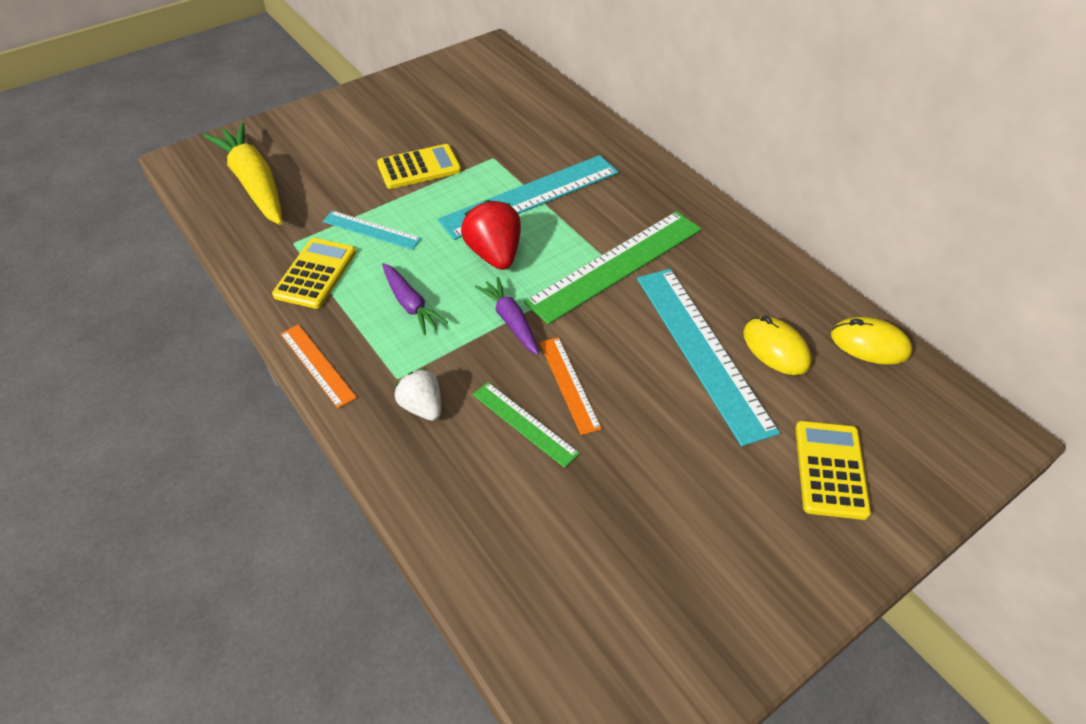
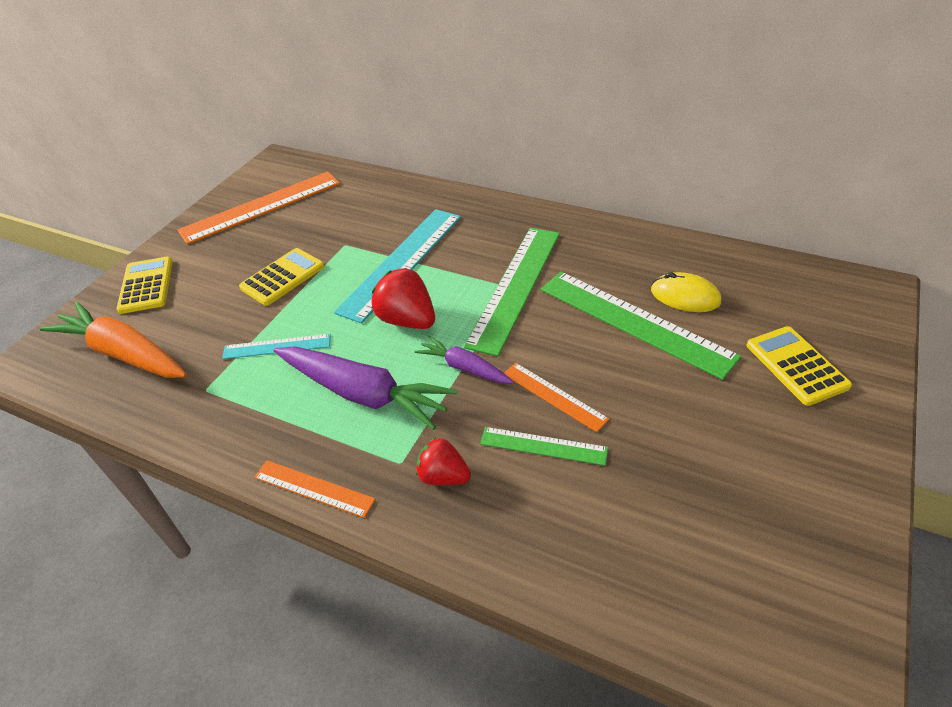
camera: 25 degrees left, 5 degrees down
(254, 183) = (124, 353): yellow carrot -> orange carrot
(315, 274) = (249, 407): yellow calculator -> yellow calculator (146, 285)
(410, 304) = (363, 394): purple carrot -> purple carrot, size x1.82
(422, 407) = (443, 476): white strawberry -> red strawberry
(448, 91) = (261, 207): none -> orange ruler
(702, 350) = (634, 321): turquoise ruler -> green ruler
(869, 344) = (744, 265): yellow mouse -> none

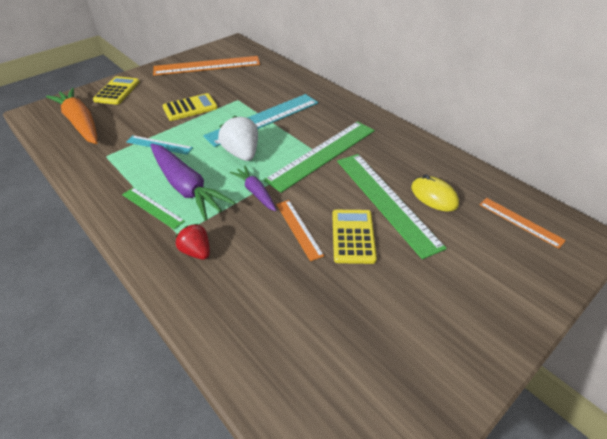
camera: 20 degrees right, 0 degrees up
(313, 488) = (121, 230): orange ruler -> orange ruler (520, 222)
(407, 320) = (242, 153): red strawberry -> white strawberry
(543, 446) = (270, 256): green ruler -> green ruler (152, 207)
(796, 366) = (485, 269): yellow calculator -> yellow calculator (353, 236)

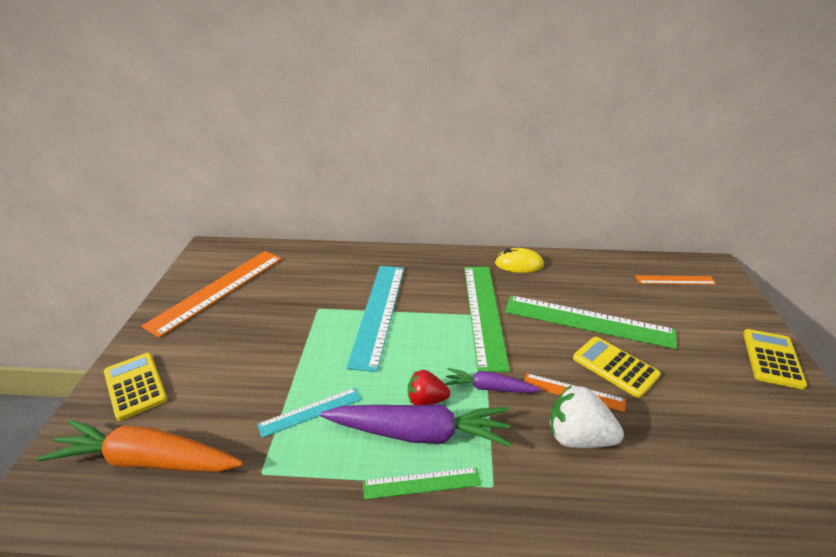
camera: 45 degrees left, 10 degrees down
(190, 108) = (277, 348): yellow calculator -> yellow calculator (772, 359)
(196, 251) = (536, 486): red strawberry -> red strawberry (426, 400)
(242, 153) = (415, 360): white strawberry -> white strawberry (578, 438)
(434, 196) = (607, 295): yellow mouse -> yellow mouse (518, 264)

